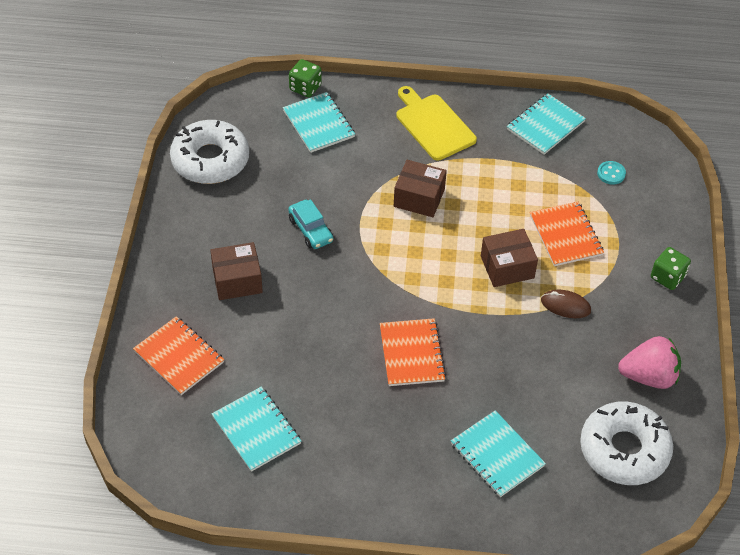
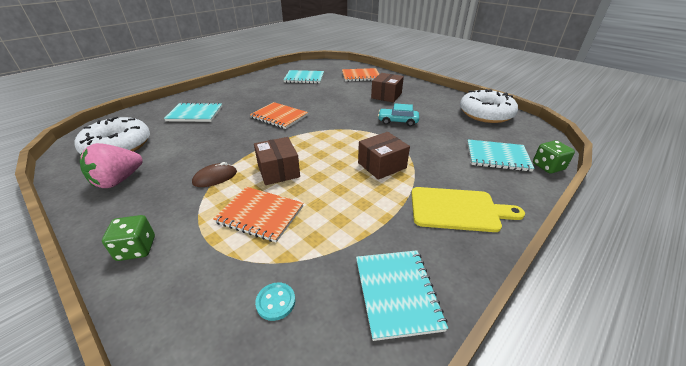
camera: 130 degrees right, 15 degrees down
(507, 267) = (278, 171): brown box -> brown box turned 45 degrees counterclockwise

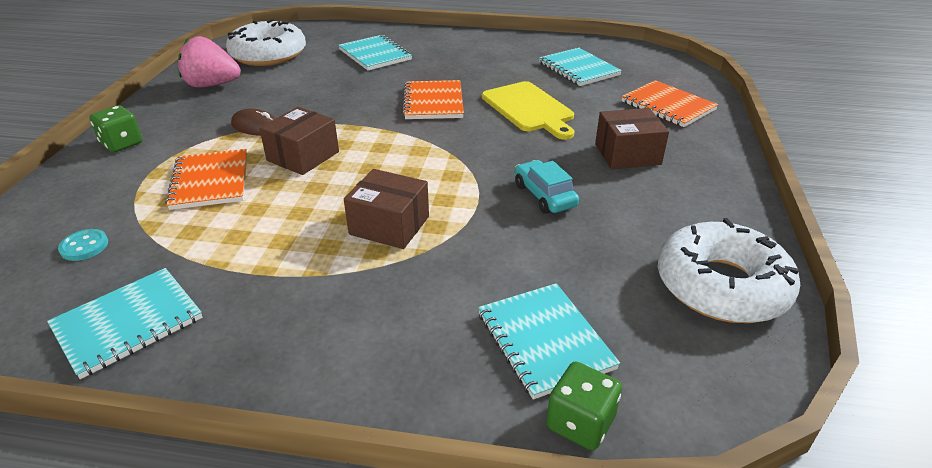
camera: 55 degrees right, 0 degrees up
(458, 209) = (331, 331): yellow cutting board -> yellow cutting board (529, 109)

